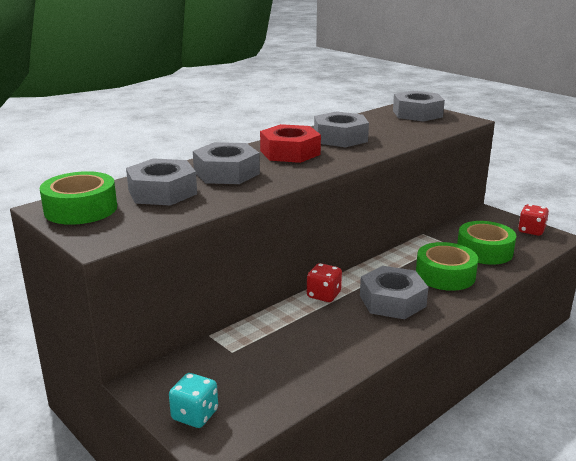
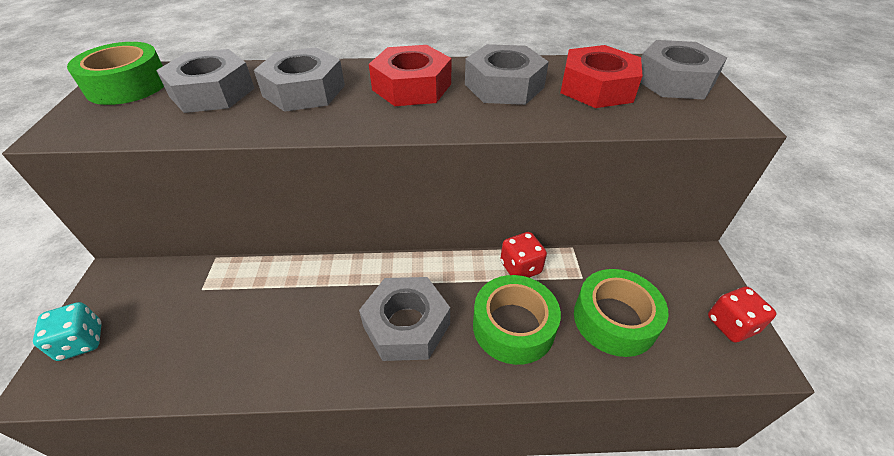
camera: 40 degrees right, 20 degrees up
(323, 295) = (358, 272): red dice -> red dice (520, 267)
(388, 126) = (597, 88): none -> red nut

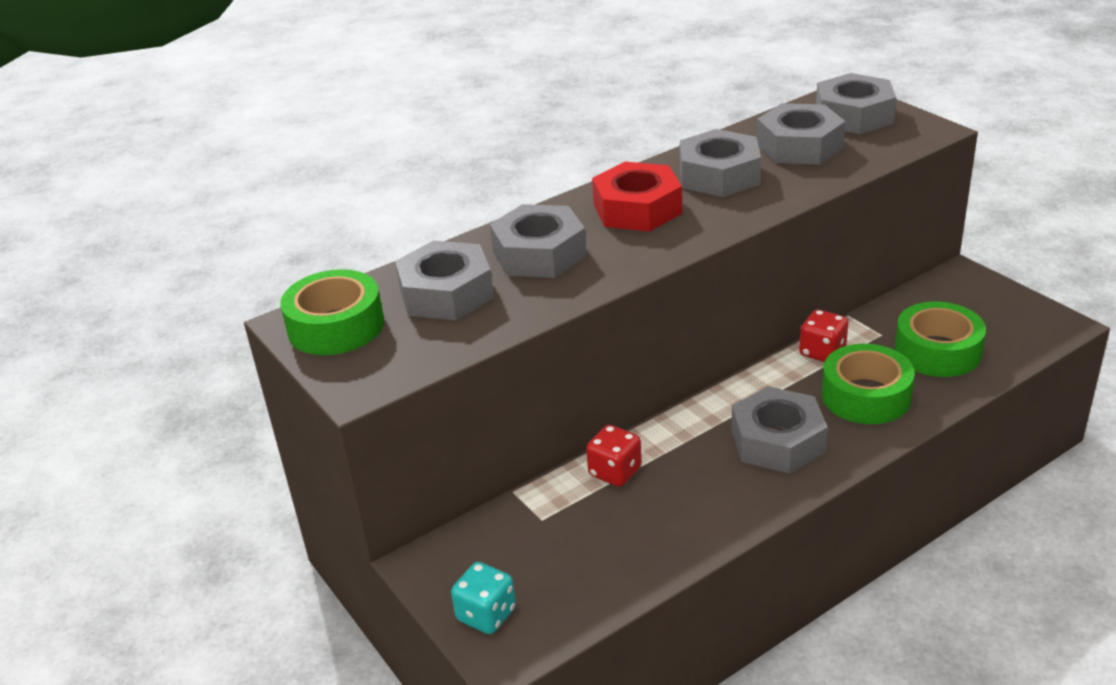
camera: 30 degrees left, 10 degrees down
(597, 88) = (799, 146): red nut -> grey nut
(731, 325) = (1023, 312): red dice -> red dice (615, 472)

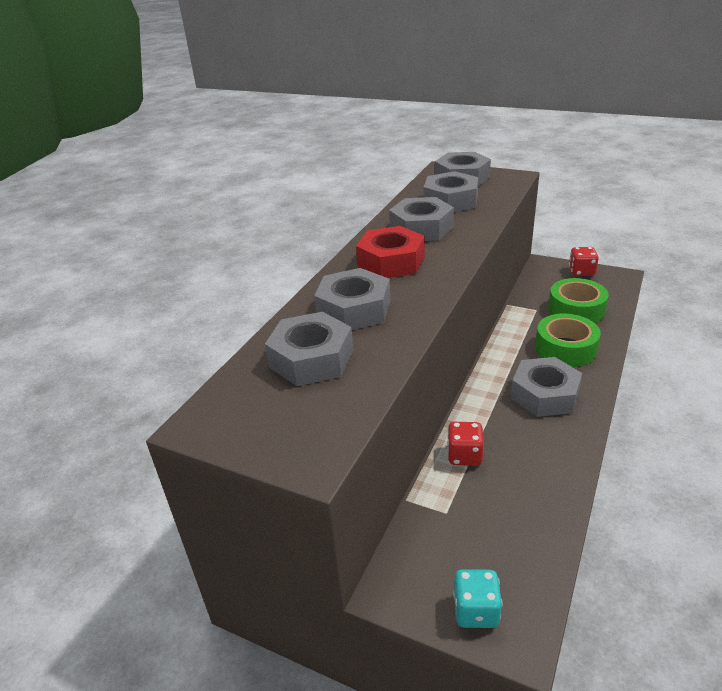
camera: 30 degrees left, 0 degrees up
(336, 326) = (241, 415): green tape -> none
(822, 352) = (515, 330): red dice -> red dice (581, 272)

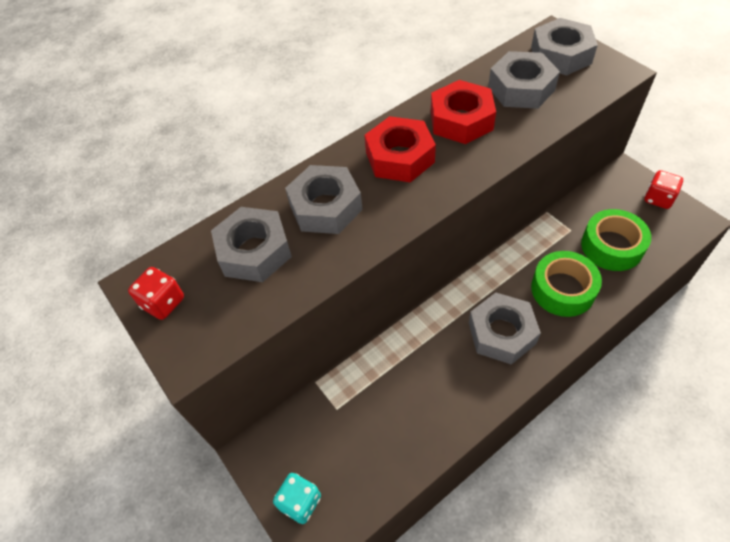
camera: 30 degrees right, 20 degrees up
(421, 228) = (461, 120): grey nut -> red nut
(464, 455) = (387, 363): red dice -> red dice (163, 303)

